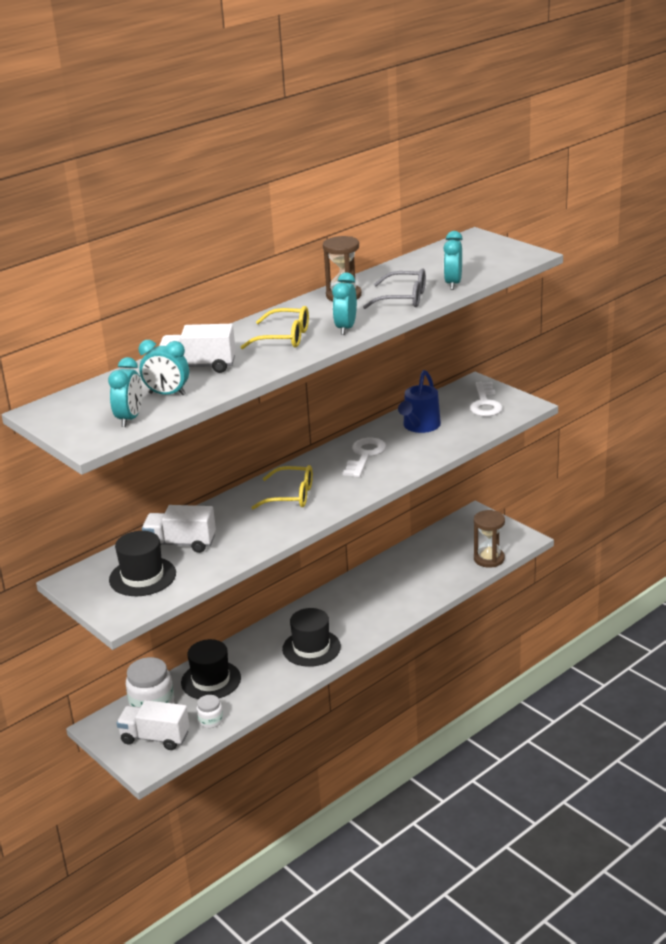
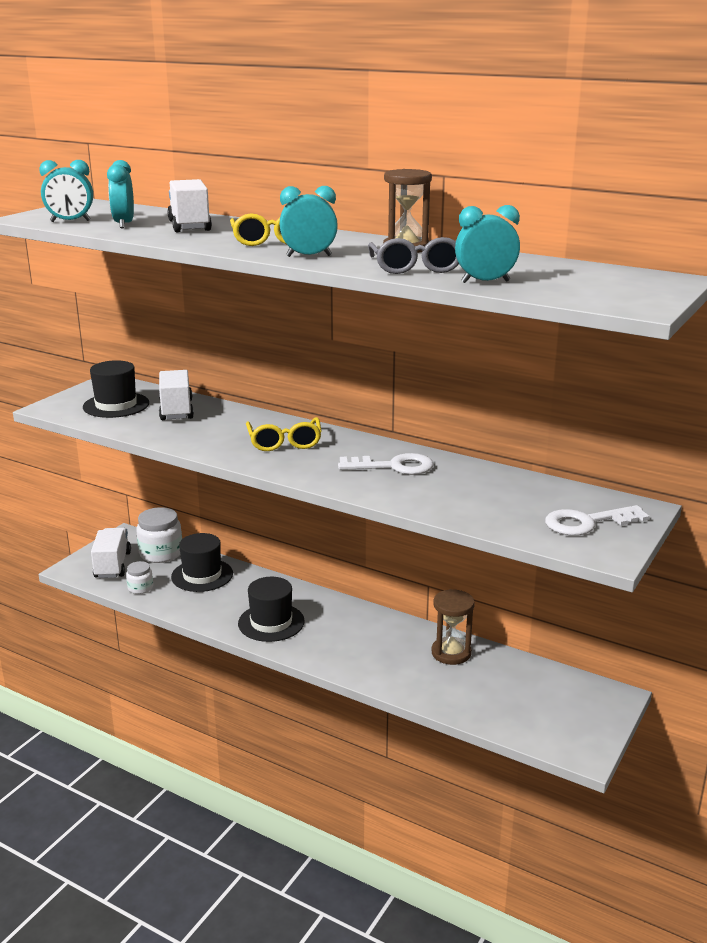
camera: 70 degrees right, 5 degrees down
(419, 426) = (488, 488): blue watering can -> none
(489, 559) = (514, 725): brown hourglass -> brown hourglass (451, 653)

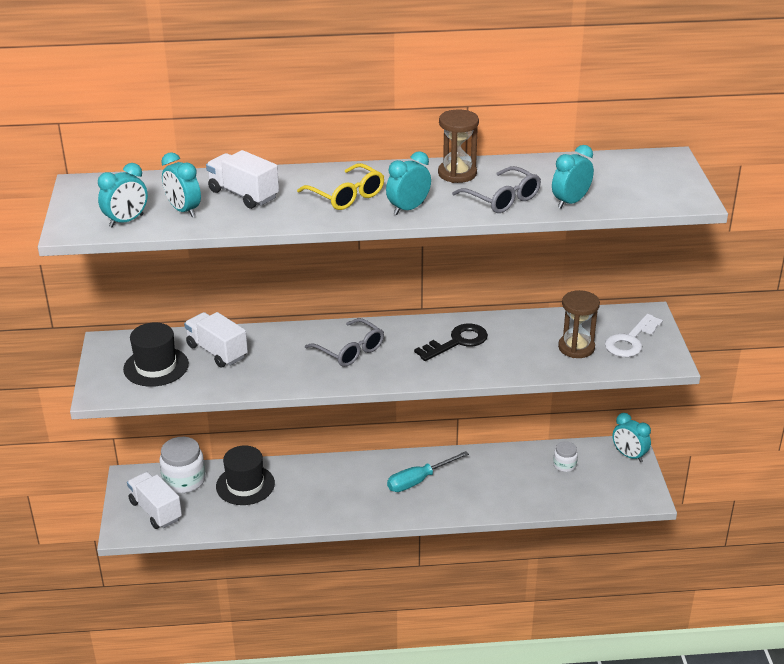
camera: 35 degrees left, 10 degrees up
(140, 588) = (207, 520): white jar -> white jar (564, 465)
(271, 622) = (349, 500): black hat -> none
(284, 442) = (350, 351): yellow glasses -> grey glasses
(353, 633) = (418, 480): none -> turquoise screwdriver
(393, 466) = (457, 342): white key -> black key
(451, 653) = (501, 464): brown hourglass -> brown hourglass (576, 348)
(606, 703) = (629, 455): none -> turquoise clock

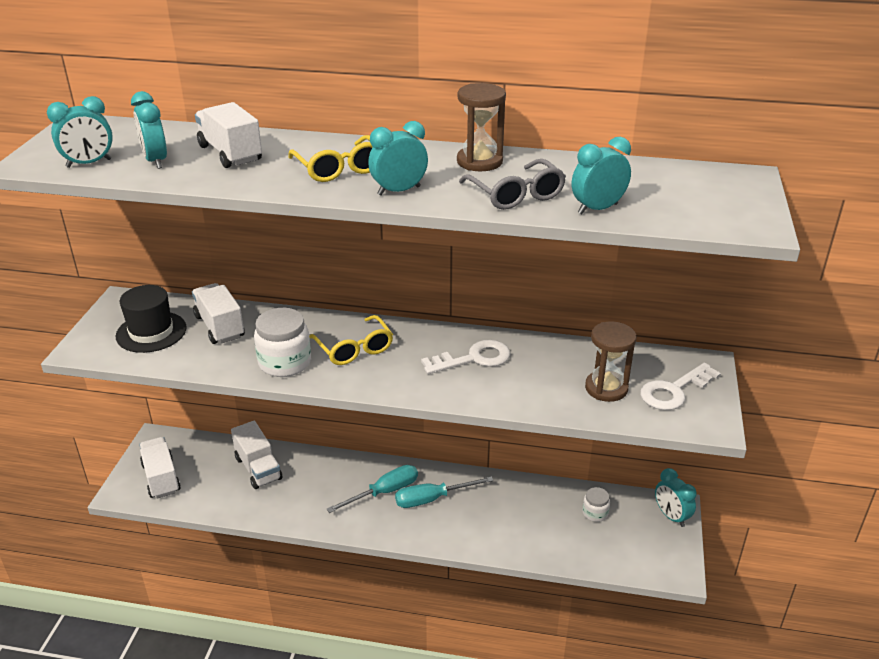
camera: 15 degrees right, 0 degrees up
(184, 480) = (203, 452): white jar -> white jar (285, 363)
(245, 485) = (258, 468): black hat -> white truck
(350, 351) = (354, 349): grey glasses -> yellow glasses
(373, 483) = (384, 492): none -> turquoise screwdriver
(457, 342) = (474, 359): black key -> white key

